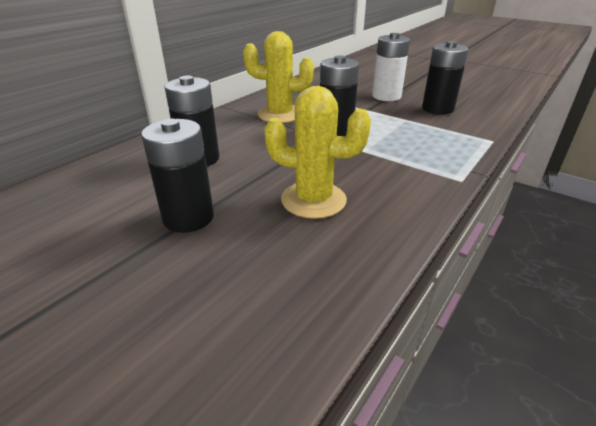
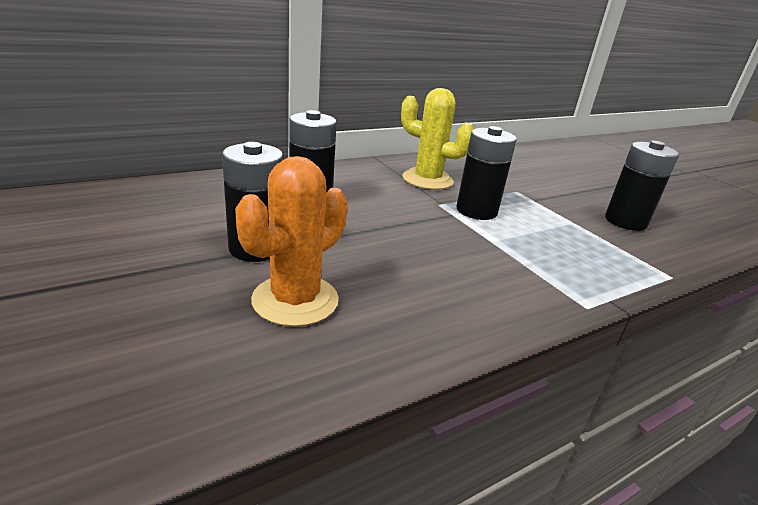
camera: 20 degrees right, 5 degrees down
(259, 251) = (295, 300): none -> orange cactus
(313, 200) = (391, 272): yellow cactus -> none
(386, 96) = (569, 192): white battery -> none

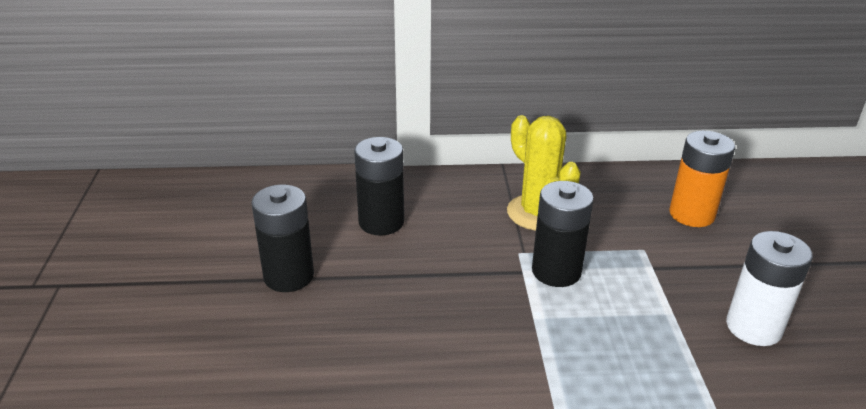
camera: 30 degrees right, 5 degrees up
(295, 300) = (283, 341): orange cactus -> none
(523, 170) = (691, 214): none -> orange battery
(625, 221) = (753, 327): black battery -> white battery

